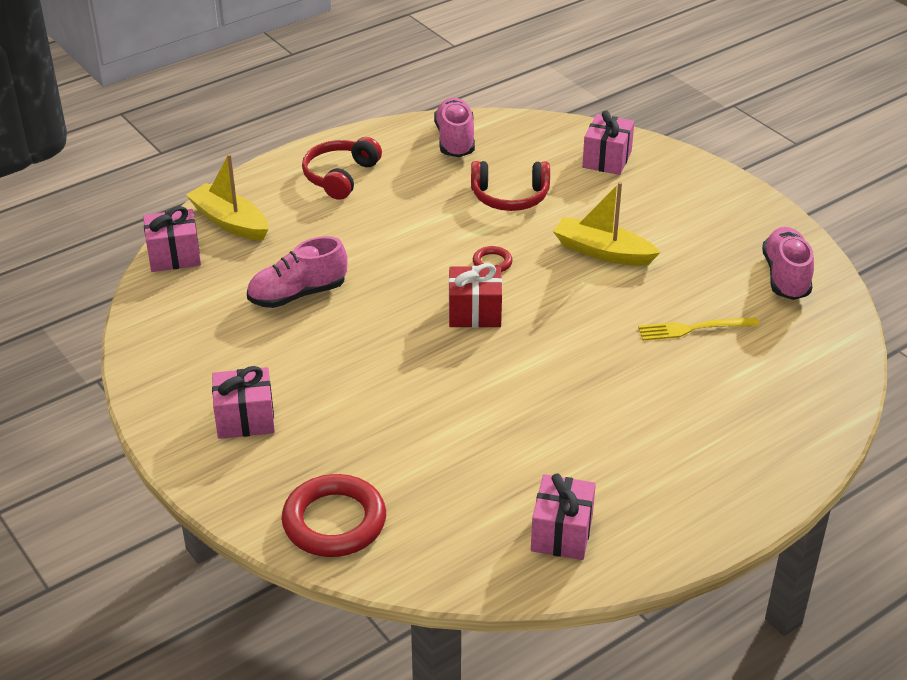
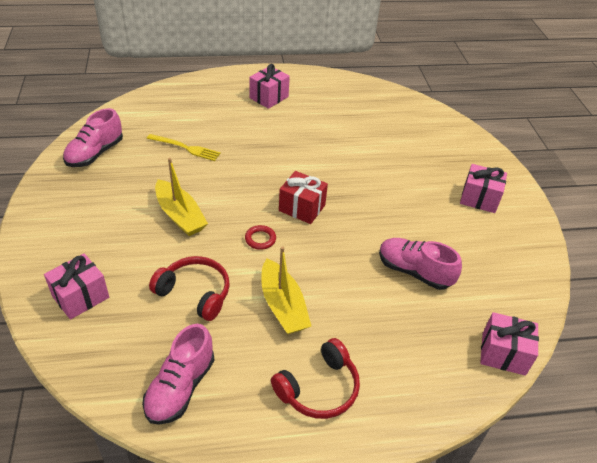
camera: 155 degrees left, 5 degrees up
(230, 222) = (444, 374): yellow boat -> yellow boat (283, 306)
(297, 294) = (414, 271): pink shoe -> pink shoe turned 150 degrees counterclockwise
(334, 521) = (448, 134): red ring -> none
(561, 533) = (345, 94): pink gift -> pink gift (269, 97)

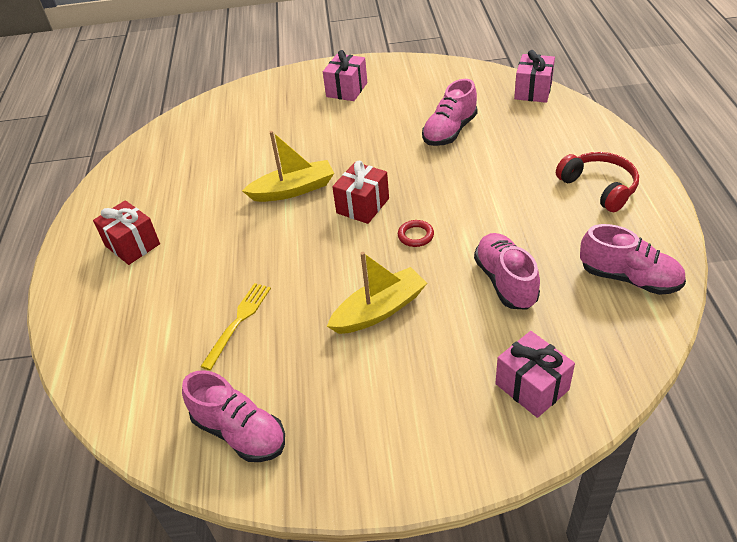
camera: 80 degrees left, 0 degrees up
(195, 293) = (505, 281): red headphones -> pink shoe
(269, 97) = (132, 245): pink gift -> red gift
(283, 306) = (509, 214): yellow boat -> yellow boat (293, 190)

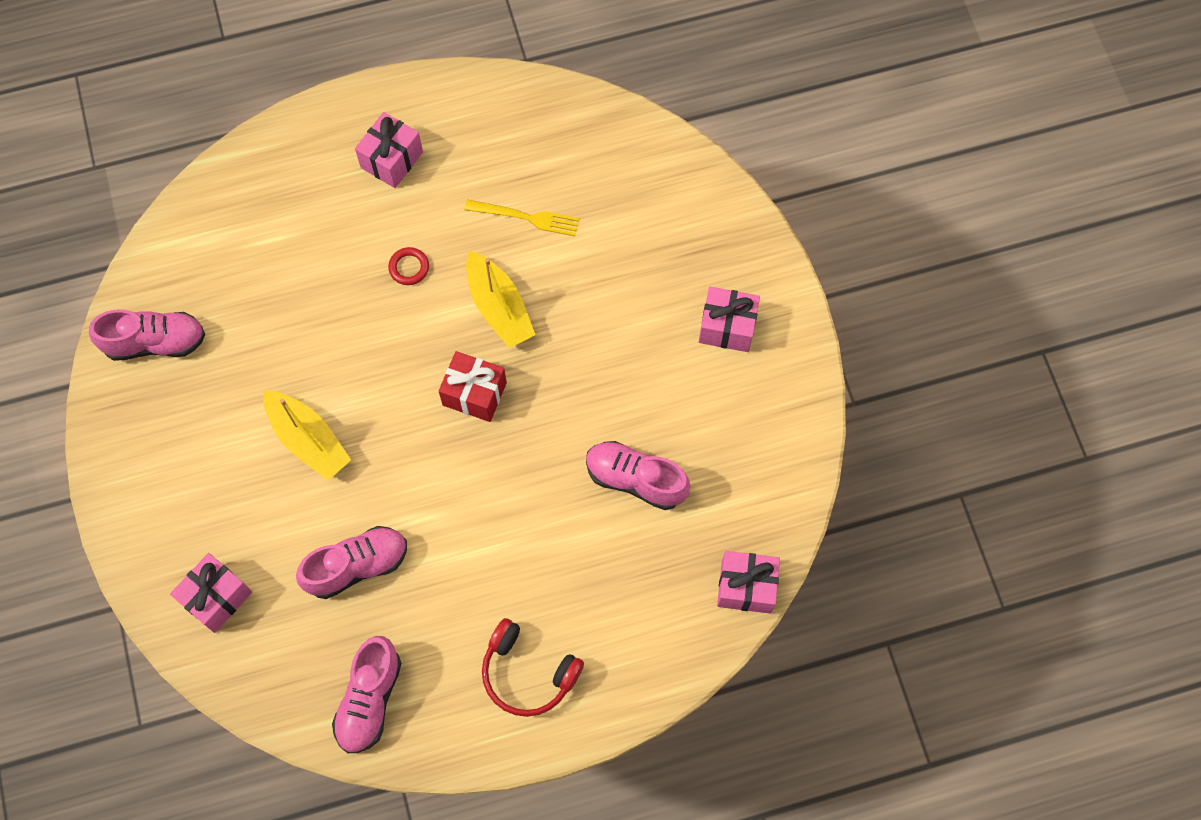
camera: 75 degrees right, 25 degrees up
(132, 245) = (392, 160): red gift -> pink gift
(238, 322) = (285, 304): yellow fork -> yellow fork (526, 217)
(240, 432) = (155, 342): pink shoe -> pink shoe turned 120 degrees counterclockwise
(415, 235) = (425, 462): red ring -> red ring (409, 267)
(599, 187) = (528, 673): red headphones -> red headphones turned 75 degrees clockwise

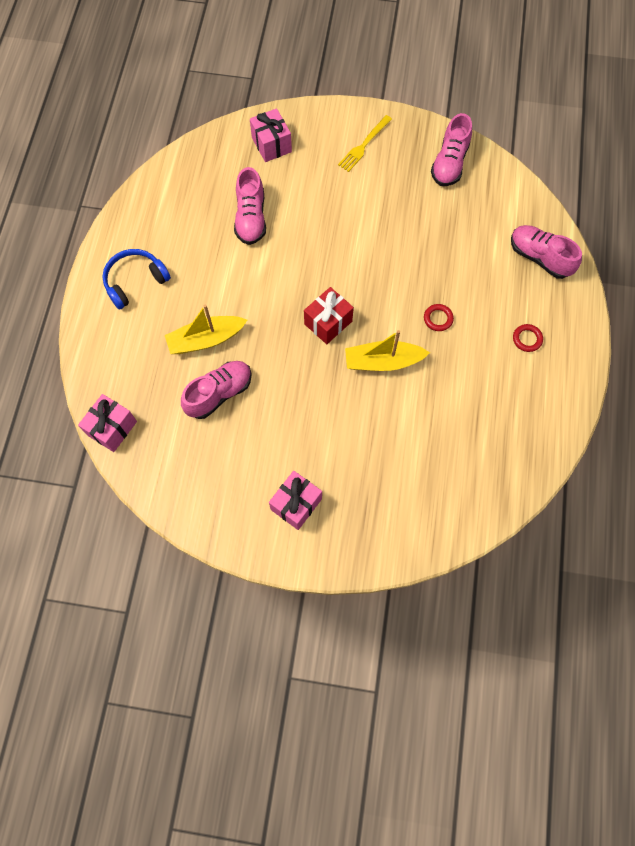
camera: 115 degrees right, 0 degrees up
(308, 440) = (344, 220): yellow boat -> yellow boat (206, 339)
(369, 700) = (169, 197): pink shoe -> pink shoe (539, 257)
(392, 160) = (527, 339): pink gift -> red ring
(526, 217) = (444, 407): yellow fork -> yellow fork (364, 145)
(528, 673) = (135, 282): red headphones -> blue headphones

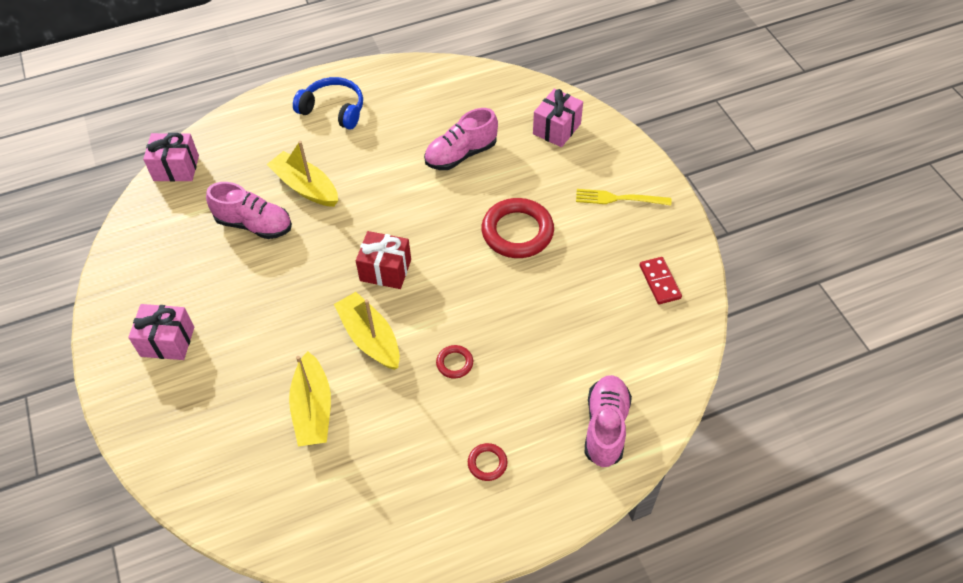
camera: 60 degrees right, 15 degrees down
(350, 221) = (517, 232): none -> red ring
(421, 427) = (313, 409): none -> yellow boat
(449, 163) = (660, 282): pink shoe -> red domino

